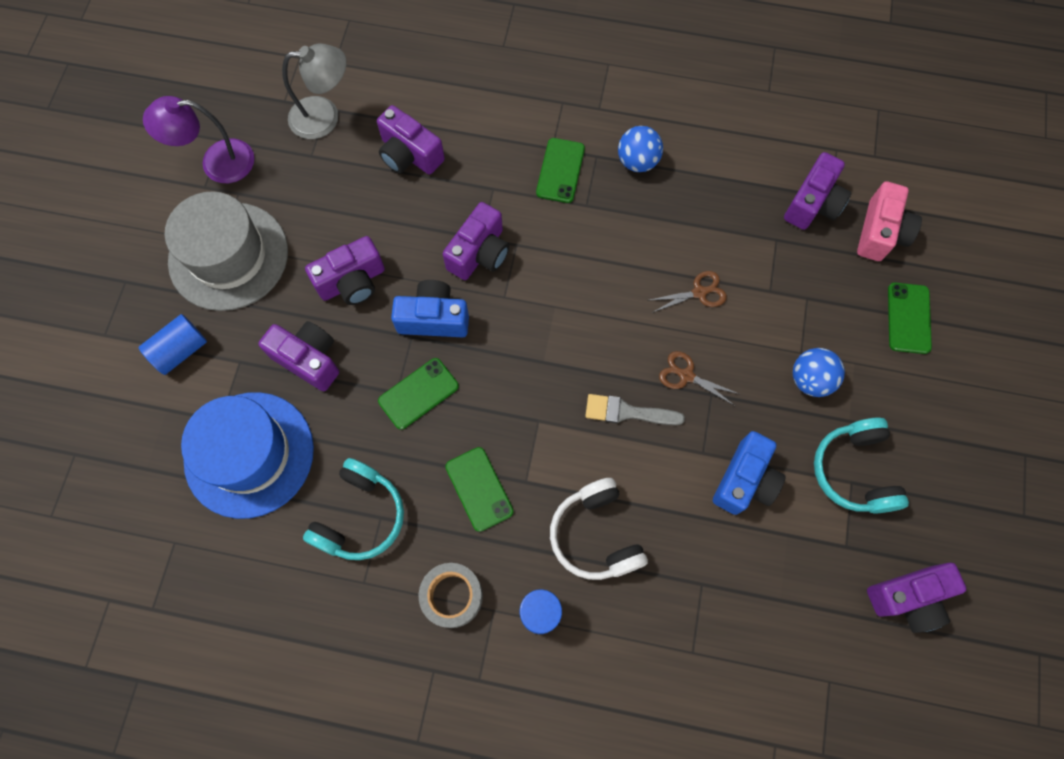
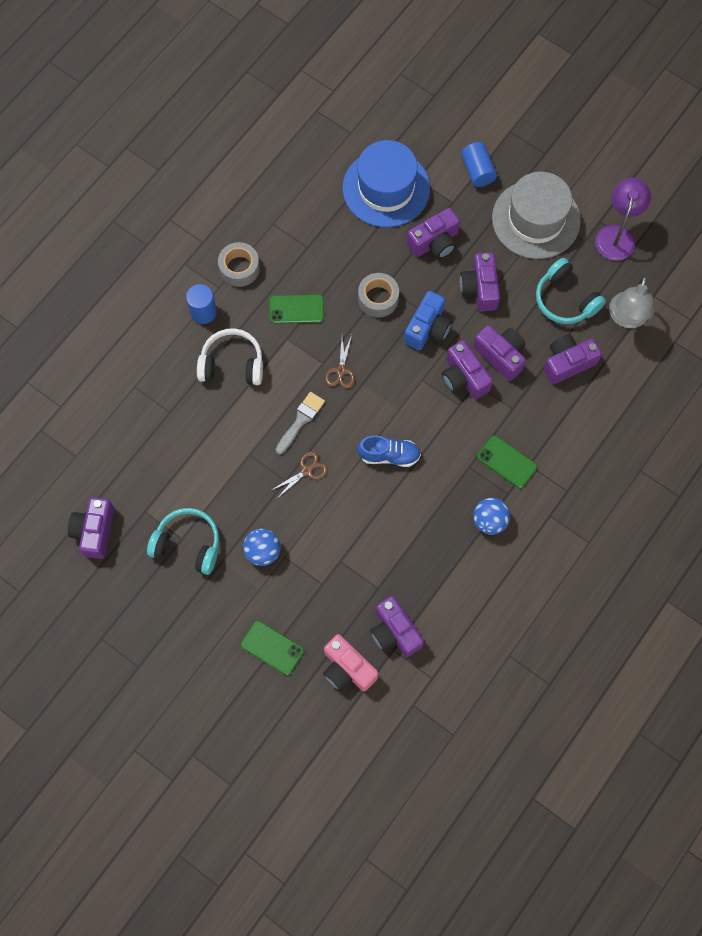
camera: 115 degrees right, 0 degrees up
(360, 516) = (314, 236): turquoise headphones -> turquoise headphones (565, 300)
(418, 393) = (378, 298): green phone -> grey tape
(432, 225) = (501, 356): none -> purple camera
(618, 293) = (389, 455): none -> blue shoe
(699, 292) = (363, 511): brown scissors -> brown scissors (341, 371)
(745, 480) = (218, 471): blue camera -> none

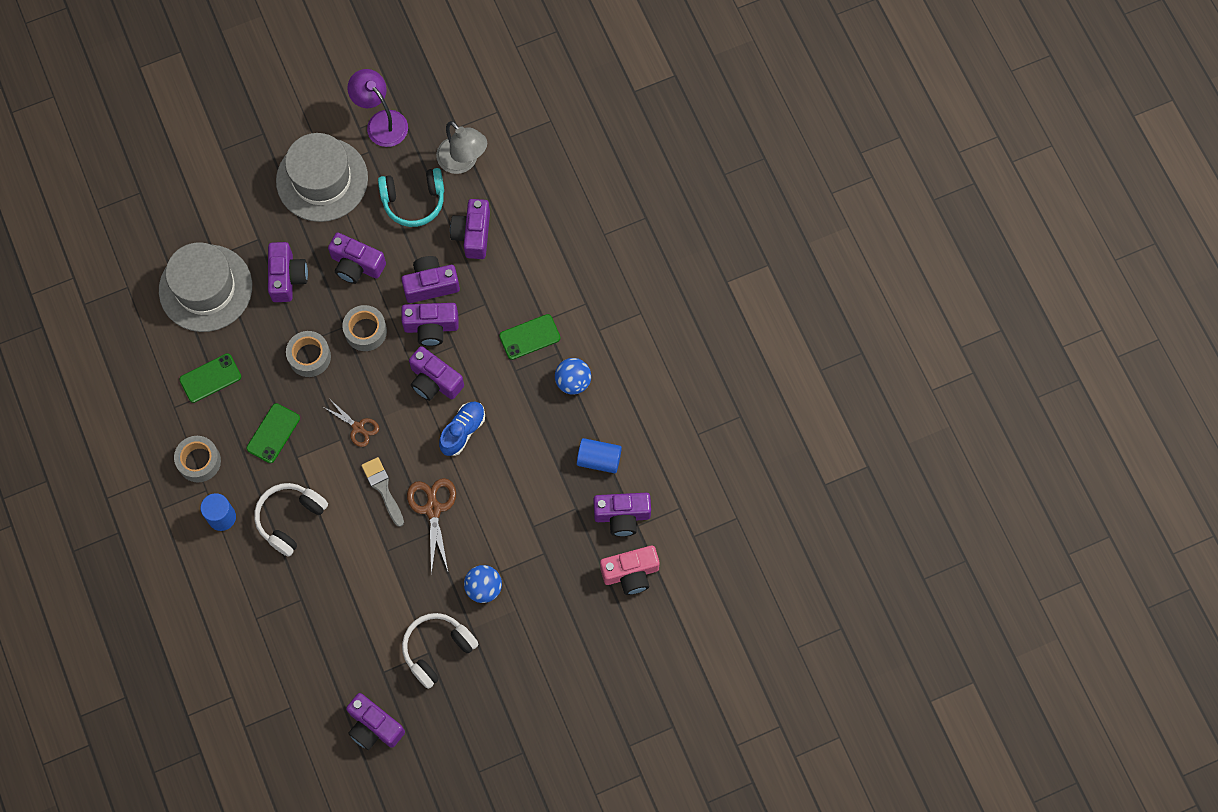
camera: 60 degrees left, 0 degrees up
(188, 544) = (437, 650): turquoise headphones -> white headphones
(272, 647) = (574, 627): green phone -> green phone (210, 378)
(307, 471) = (433, 509): brown scissors -> brown scissors, size x1.57
(386, 188) = (205, 288): blue hat -> grey hat
(418, 407) = (434, 381): none -> purple camera
(427, 328) = (365, 331): blue camera -> grey tape
(477, 171) = (242, 200): blue cylinder -> blue cylinder (599, 459)

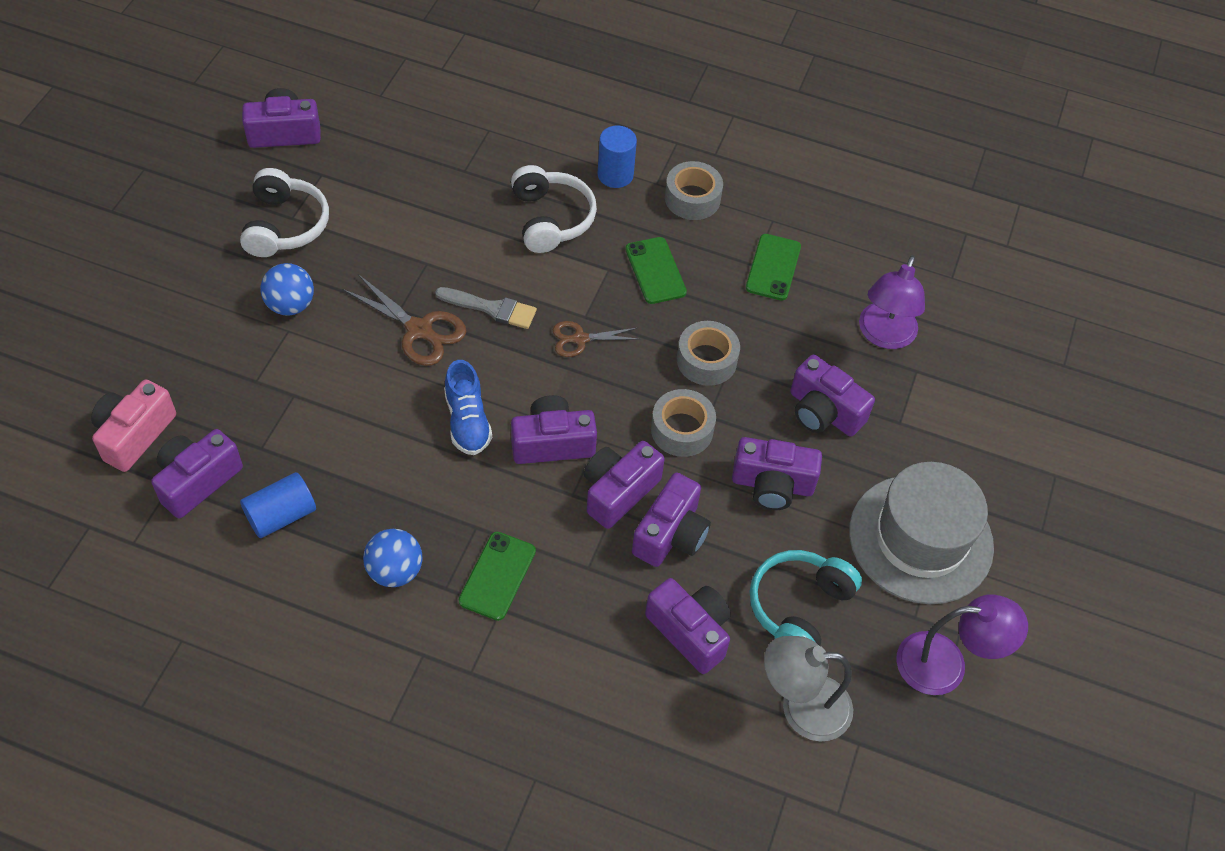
camera: 130 degrees right, 15 degrees down
(205, 288) = (884, 336): grey hat -> purple lamp
(356, 265) = (772, 484): purple camera -> purple camera turned 150 degrees counterclockwise

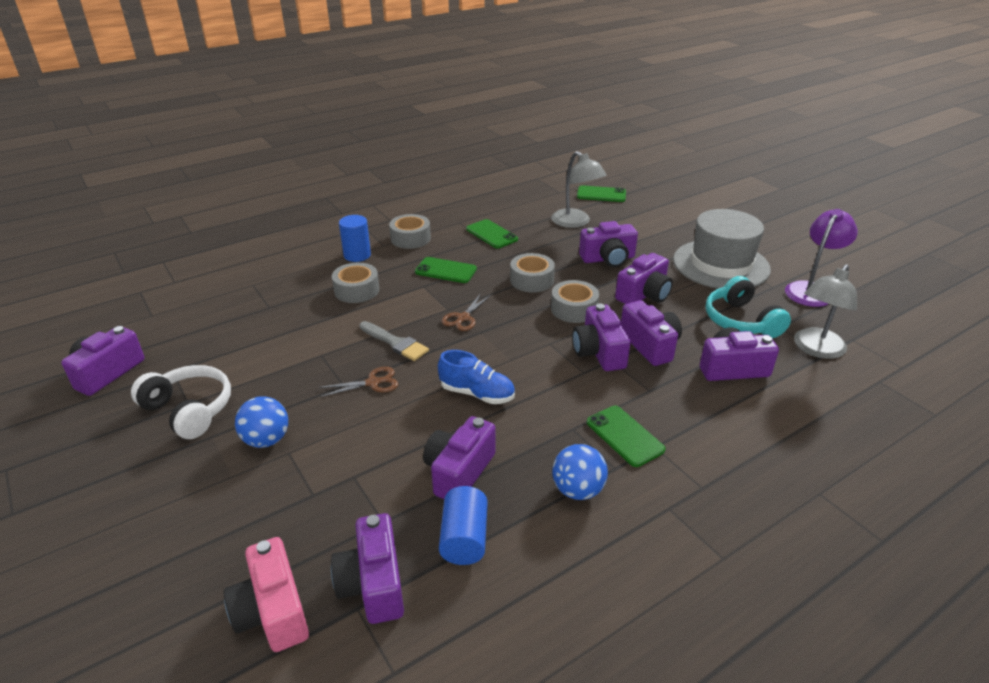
camera: 50 degrees left, 20 degrees down
(419, 330) = (373, 383): brown scissors -> brown scissors, size x0.64
(491, 308) = (395, 343): grey brush -> grey brush turned 75 degrees clockwise
(551, 219) = (356, 290): white headphones -> grey tape
(552, 443) = (534, 363): purple camera -> purple camera (459, 472)
(884, 336) = (575, 222): purple lamp -> grey lamp
(991, 326) = (601, 194): none -> green phone

